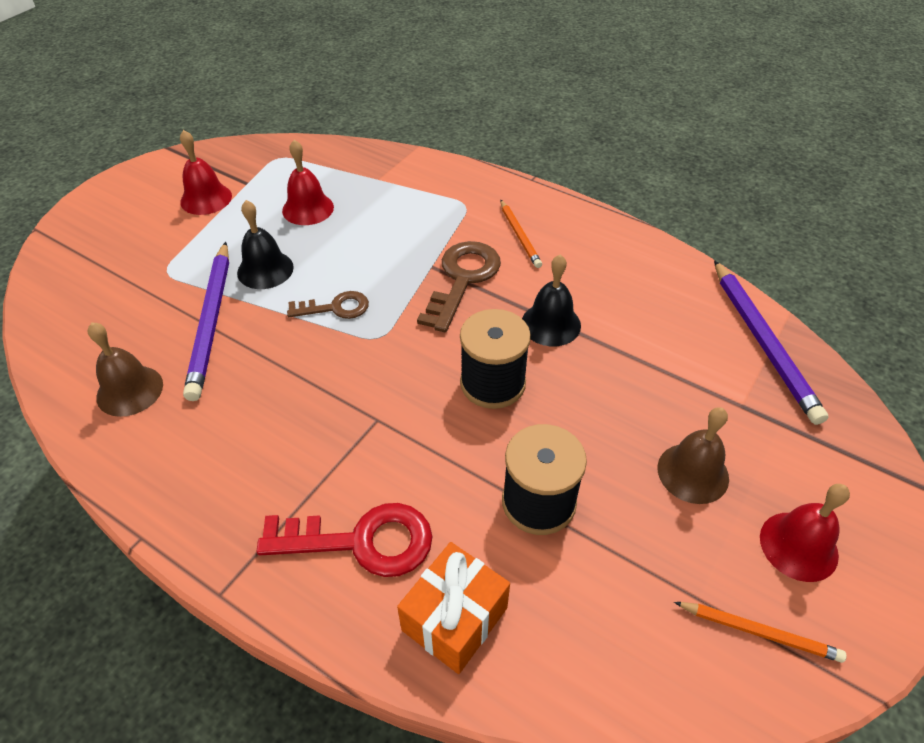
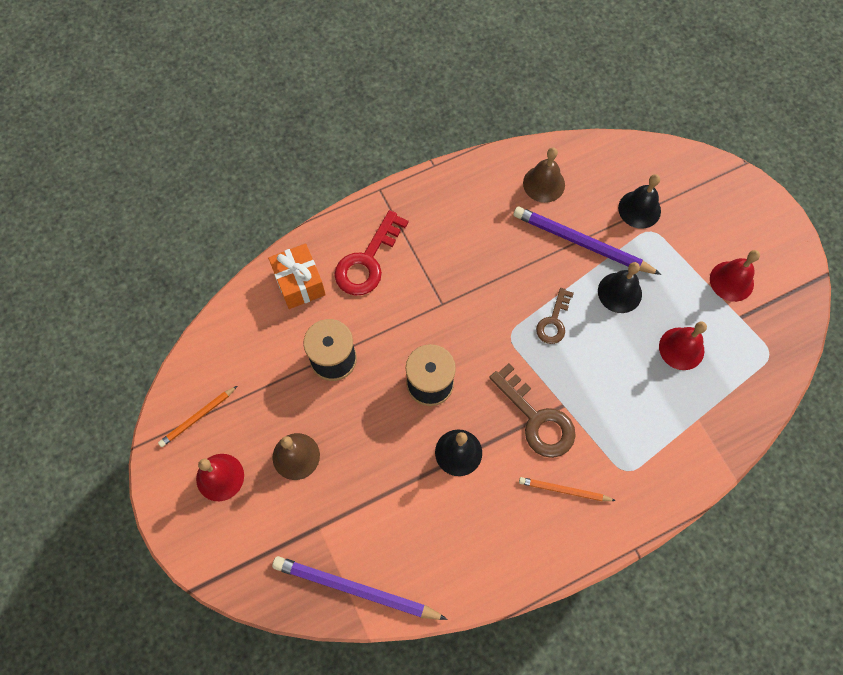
camera: 120 degrees right, 20 degrees up
(137, 290) = (639, 209): none -> black bell

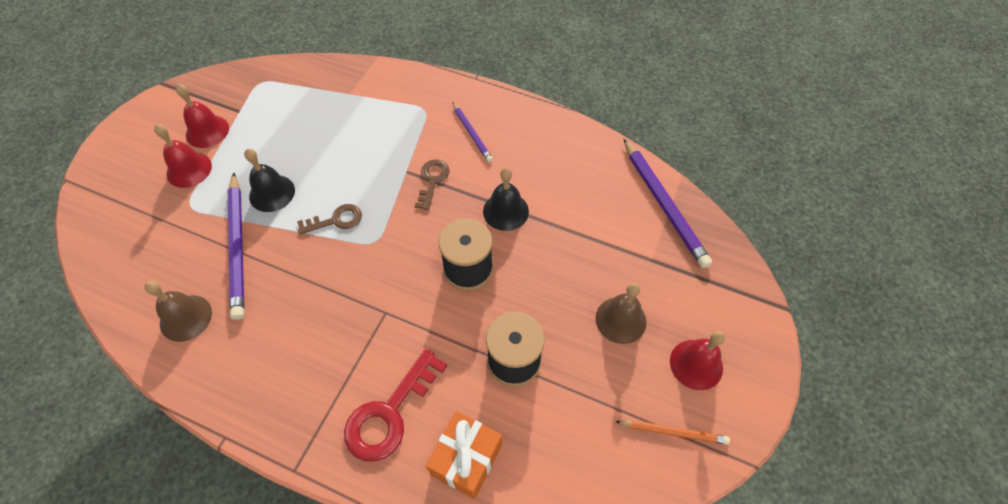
camera: 130 degrees left, 10 degrees down
(367, 260) = (390, 412): red key -> red key turned 135 degrees clockwise
(536, 418) = (432, 181): brown key -> brown key, size x0.60
(564, 490) = (472, 134): orange pencil -> purple pencil
(639, 209) = (169, 226): black bell -> none
(681, 348) = (296, 130): red bell -> red bell (189, 169)

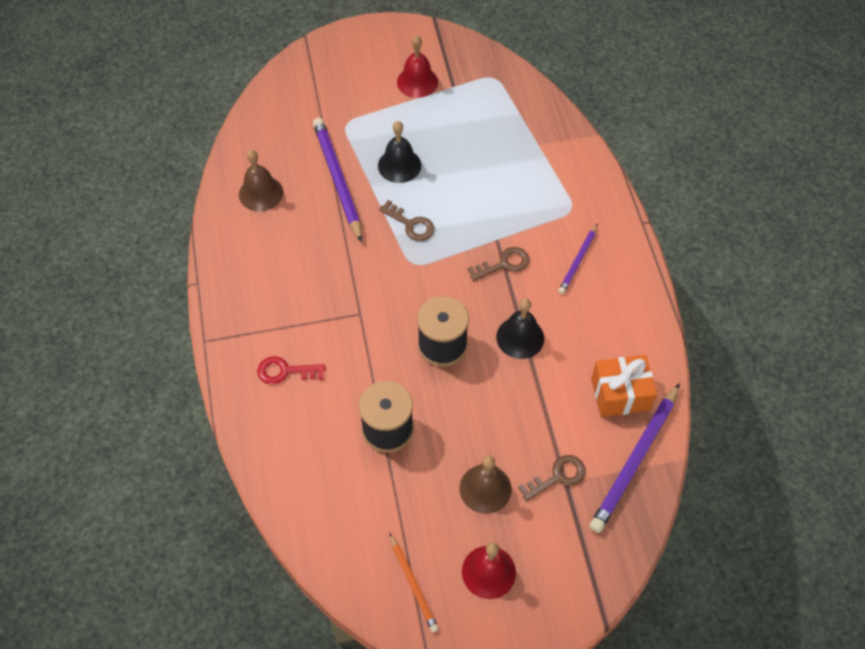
camera: 55 degrees right, 0 degrees up
(189, 169) = (375, 98): red bell -> none
(238, 247) = (338, 180): purple pencil -> purple pencil turned 120 degrees clockwise
(390, 412) = (285, 371): red key -> red key, size x0.60
(466, 459) = (287, 445): orange gift -> orange gift (620, 394)
(644, 263) = (557, 477): none -> brown key

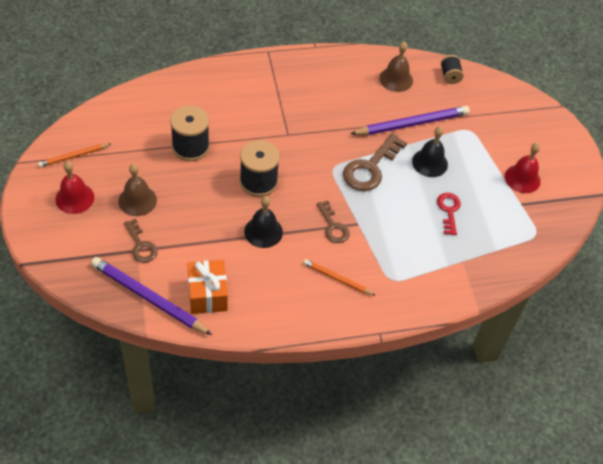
camera: 85 degrees right, 5 degrees down
(256, 137) = (450, 76): none -> black spool
(285, 371) = (241, 92): red key -> red key (449, 211)
(410, 224) = (370, 167): brown key -> brown key, size x1.66
(578, 261) = (337, 279): purple pencil -> orange pencil

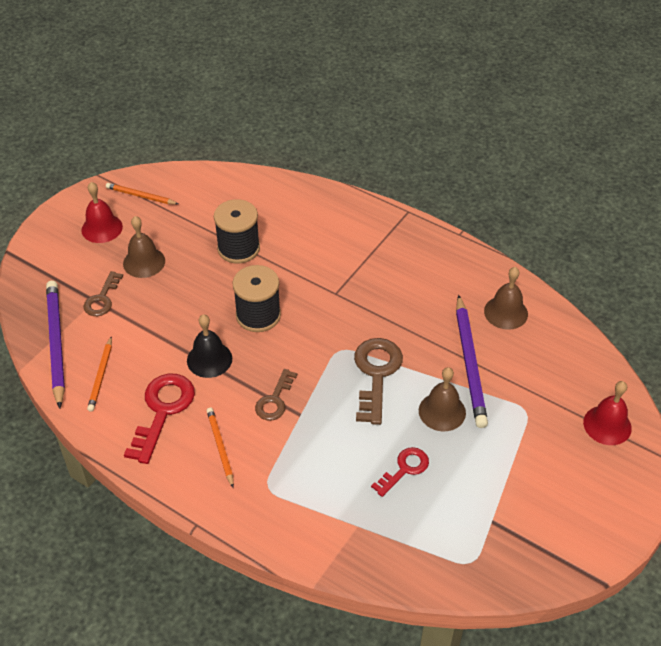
camera: 50 degrees right, 5 degrees down
(207, 294) = (101, 376): orange gift -> orange pencil
(276, 285) = (162, 411): none -> red key
(370, 167) = (376, 374): brown key -> brown key turned 105 degrees clockwise
(412, 124) = (469, 363): purple pencil -> purple pencil turned 60 degrees clockwise
(430, 163) = (442, 411): black bell -> brown bell
(450, 76) = (570, 346): black spool -> none
(522, 178) = (525, 498): red bell -> red bell (607, 425)

